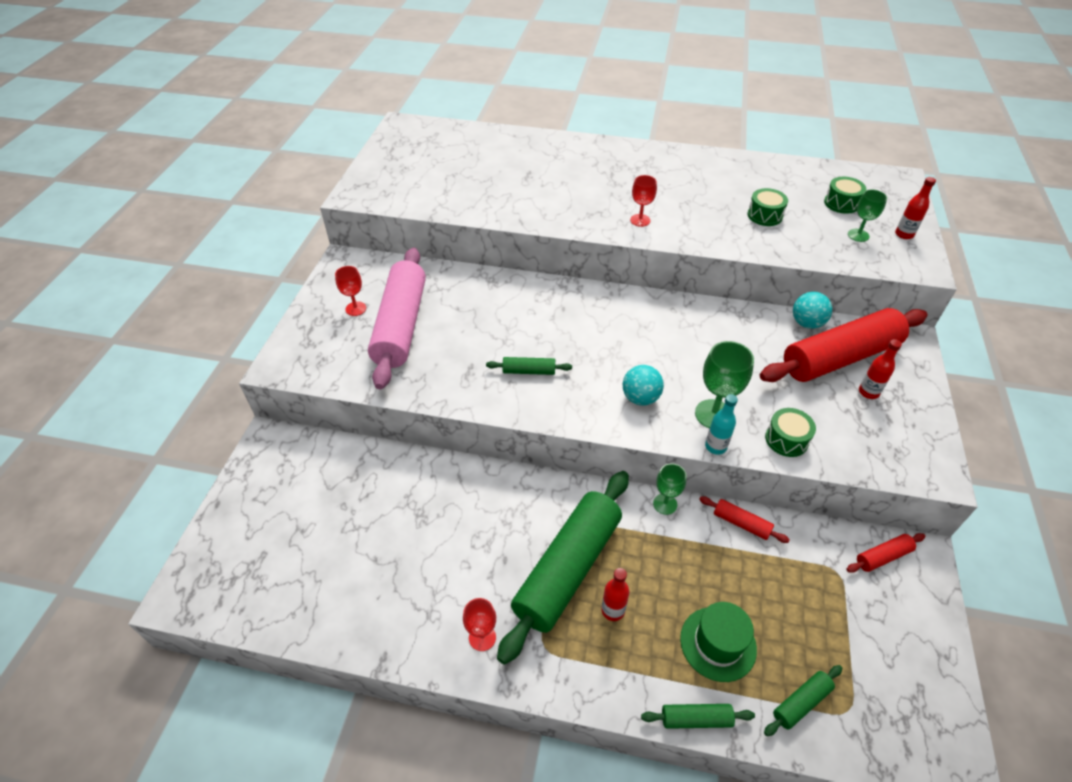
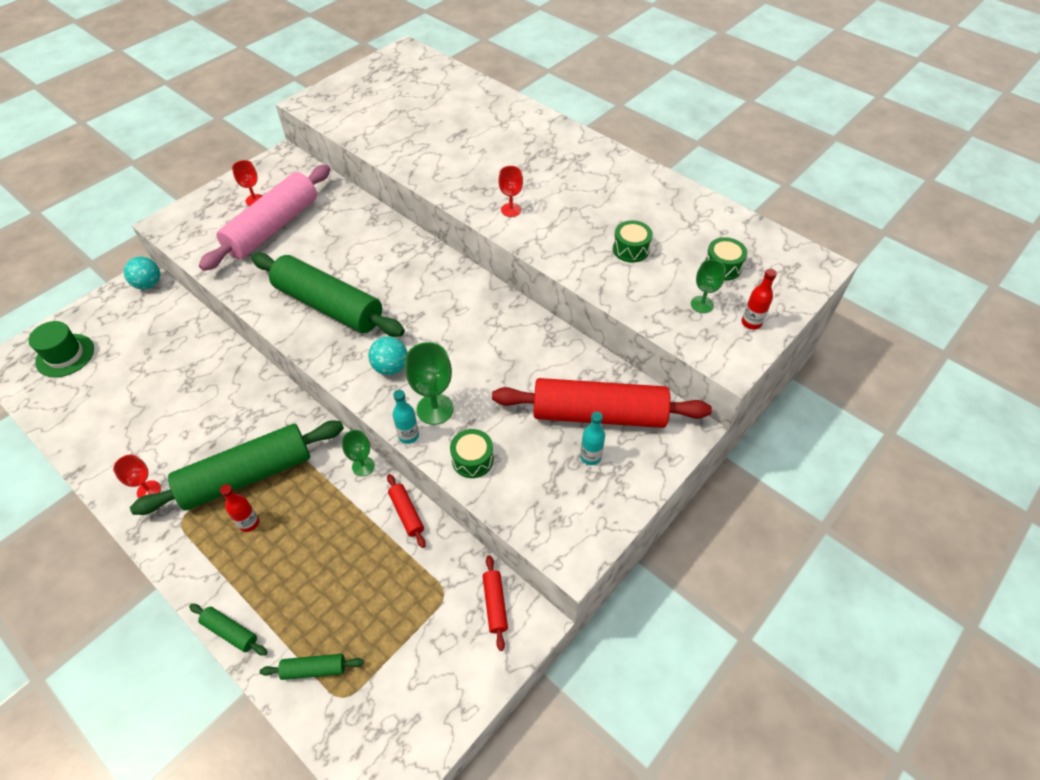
camera: 30 degrees right, 5 degrees up
(529, 371) = (328, 305): green rolling pin -> green rolling pin, size x2.42
(718, 643) = (298, 590): green hat -> green hat (65, 355)
(806, 323) = (602, 370): turquoise ball -> turquoise ball (148, 284)
(868, 392) = (590, 457): red bottle -> turquoise bottle
(883, 557) = (495, 604): red rolling pin -> red rolling pin turned 75 degrees clockwise

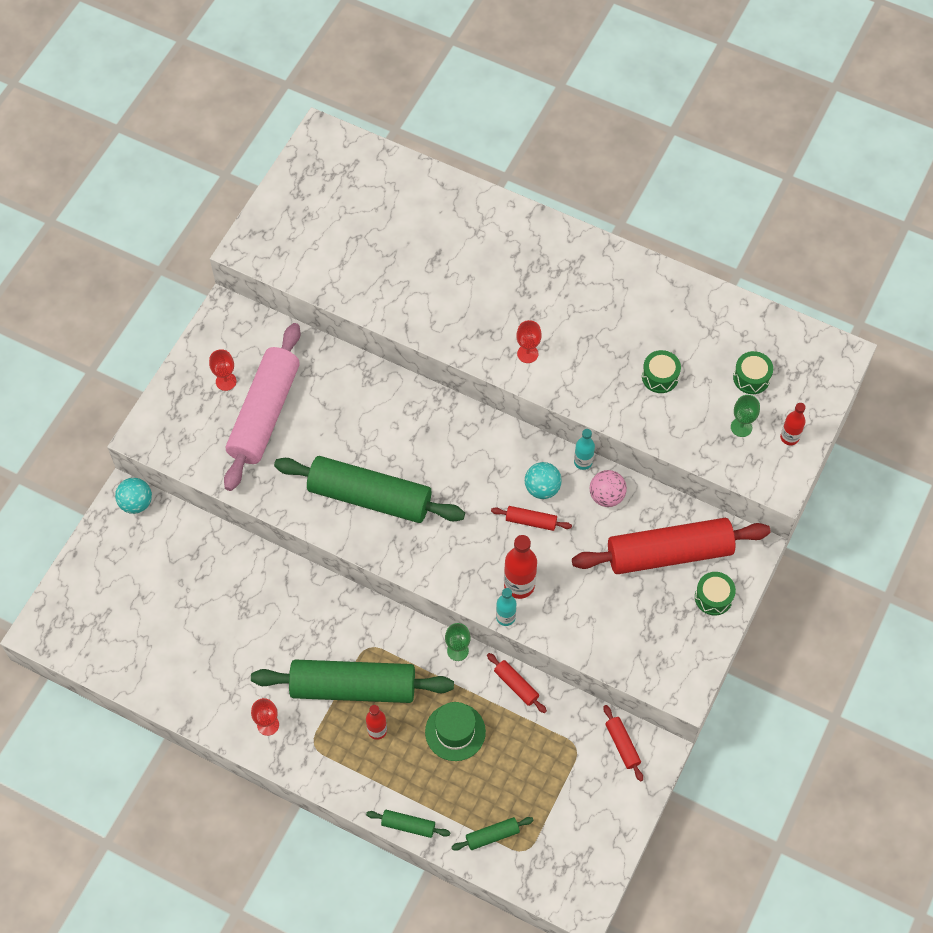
camera: 15 degrees left, 10 degrees up
(65, 355) = (98, 608): green hat -> green hat (455, 732)
(247, 476) = (353, 687): green rolling pin -> green rolling pin turned 45 degrees clockwise
(390, 367) = (460, 551): turquoise ball -> turquoise ball (542, 488)
(435, 409) = (519, 585): green goblet -> red bottle
(469, 356) = (531, 521): none -> red rolling pin
(472, 459) = (571, 626): green drum -> green drum (713, 597)
(551, 351) = (606, 496): none -> pink ball
(590, 457) = (673, 597): turquoise bottle -> turquoise bottle (583, 462)

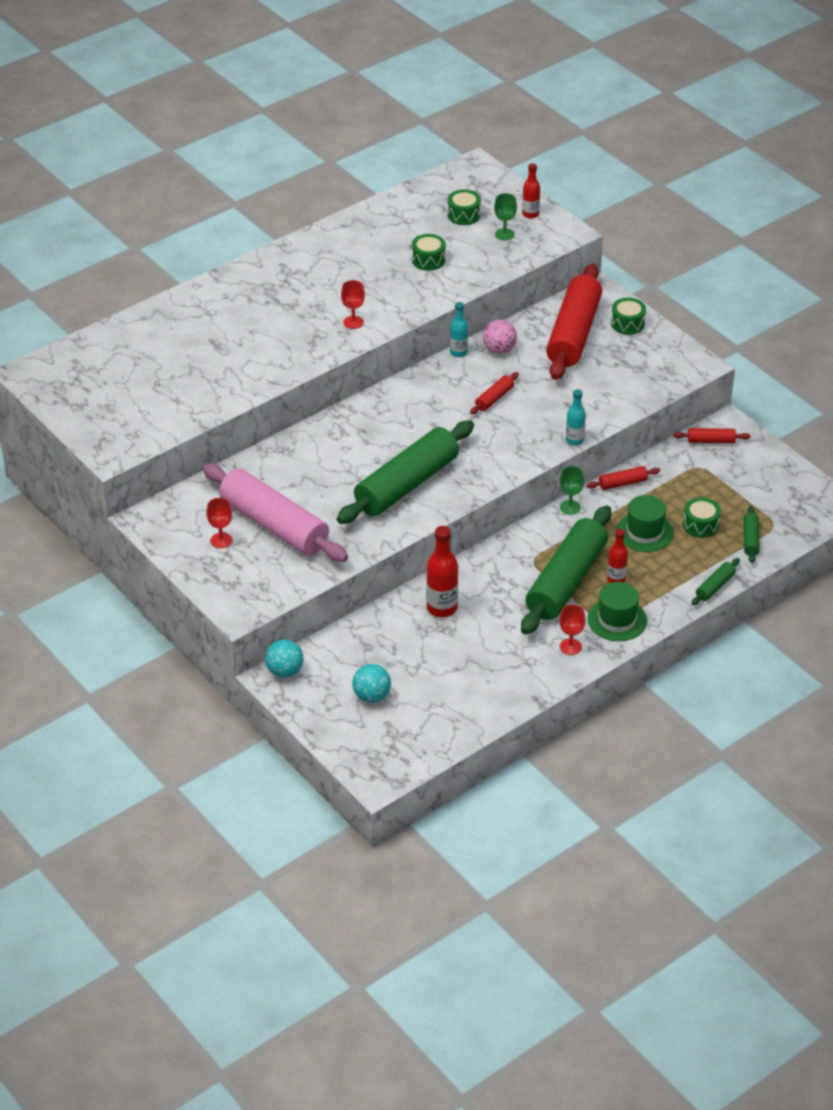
camera: 65 degrees left, 20 degrees down
(322, 752) = (617, 620): none -> green hat
(490, 780) = (700, 525): none -> green drum
(519, 585) = (549, 423): red bottle -> red bottle (442, 608)
(542, 488) = (467, 382): turquoise ball -> turquoise ball (371, 696)

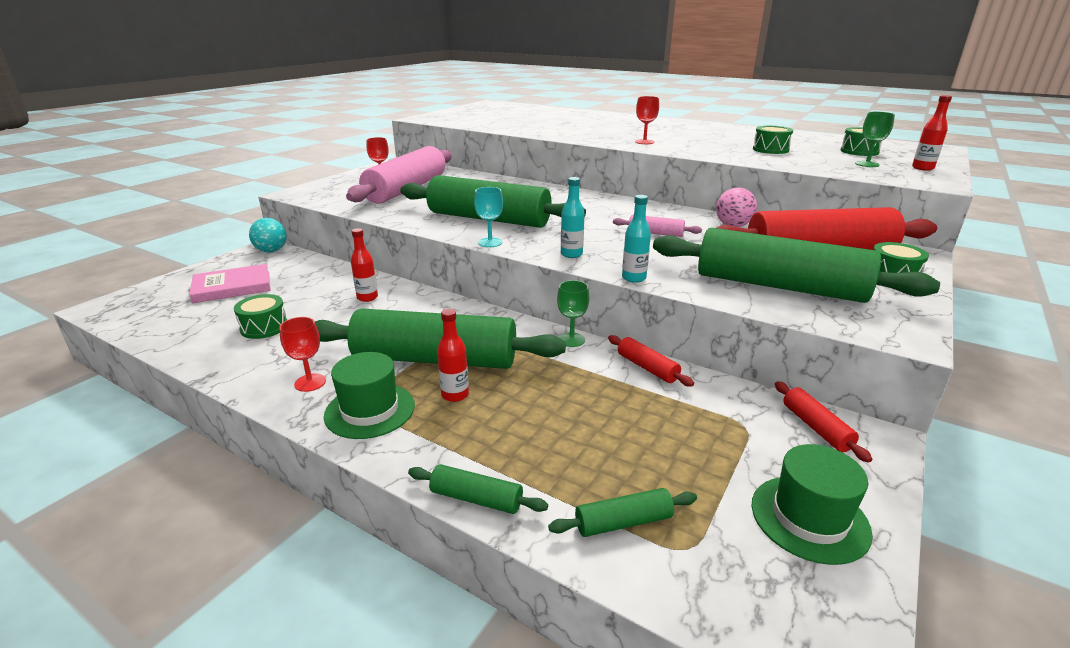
camera: 70 degrees right, 15 degrees down
(371, 696) = (232, 287): turquoise ball -> pink book
(442, 608) = (367, 298): red bottle -> red bottle, size x0.62
(458, 352) = (702, 212): turquoise bottle -> turquoise bottle (571, 254)
(468, 496) = (490, 242): none -> turquoise goblet
(494, 398) = (655, 233): red rolling pin -> pink rolling pin
(618, 380) = (779, 286): none -> green rolling pin
(644, 532) = (564, 402): green hat -> green hat (809, 518)
(700, 525) = (617, 453): green drum -> green drum (264, 327)

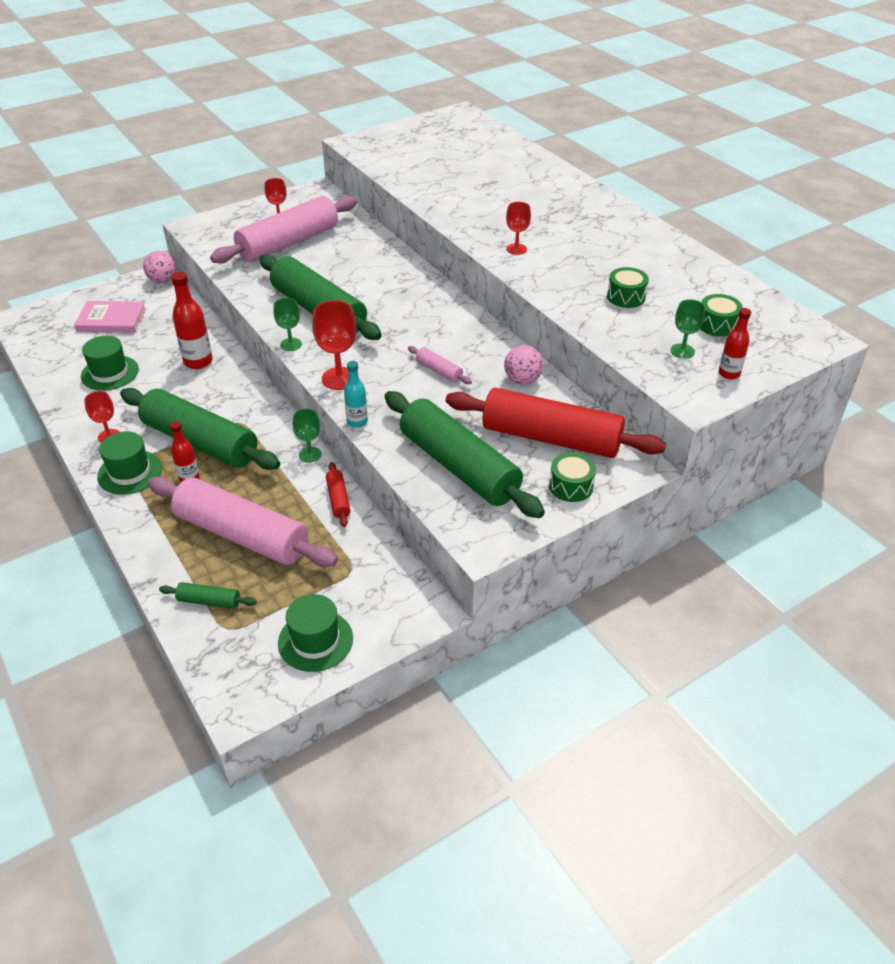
camera: 25 degrees right, 15 degrees up
(264, 327) = (110, 373): green drum -> green hat
(271, 251) = (162, 280): turquoise ball -> pink ball
(367, 298) = (198, 362): red bottle -> red bottle, size x1.61
(476, 498) = (144, 557): green rolling pin -> none
(490, 242) = (291, 344): turquoise goblet -> green goblet
(571, 254) = (339, 378): turquoise bottle -> red goblet
(581, 432) = (242, 535): none -> pink rolling pin
(816, 427) = (398, 588): red rolling pin -> none

